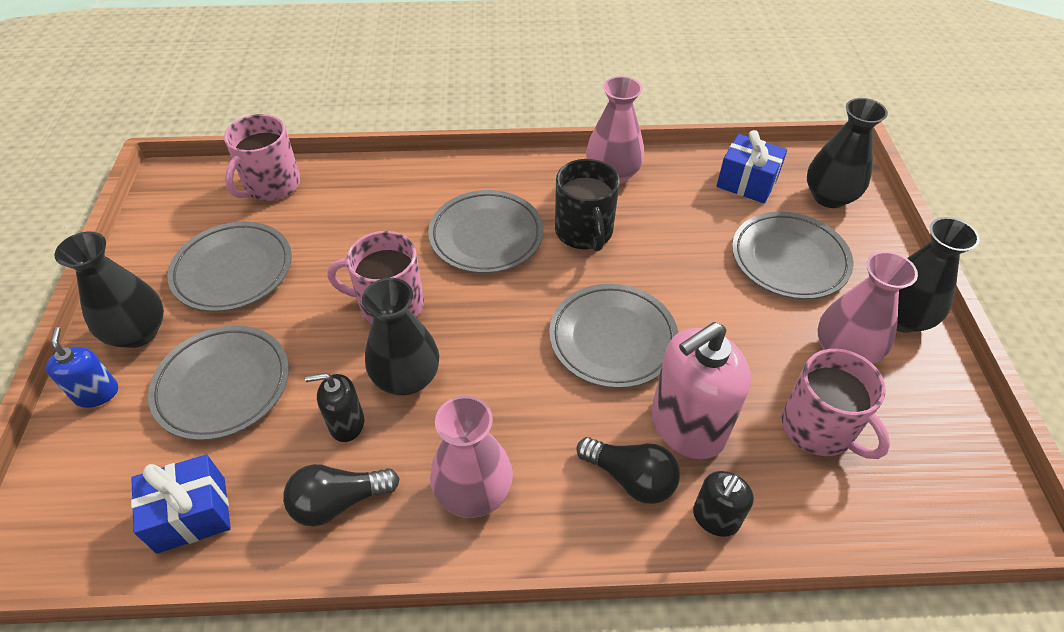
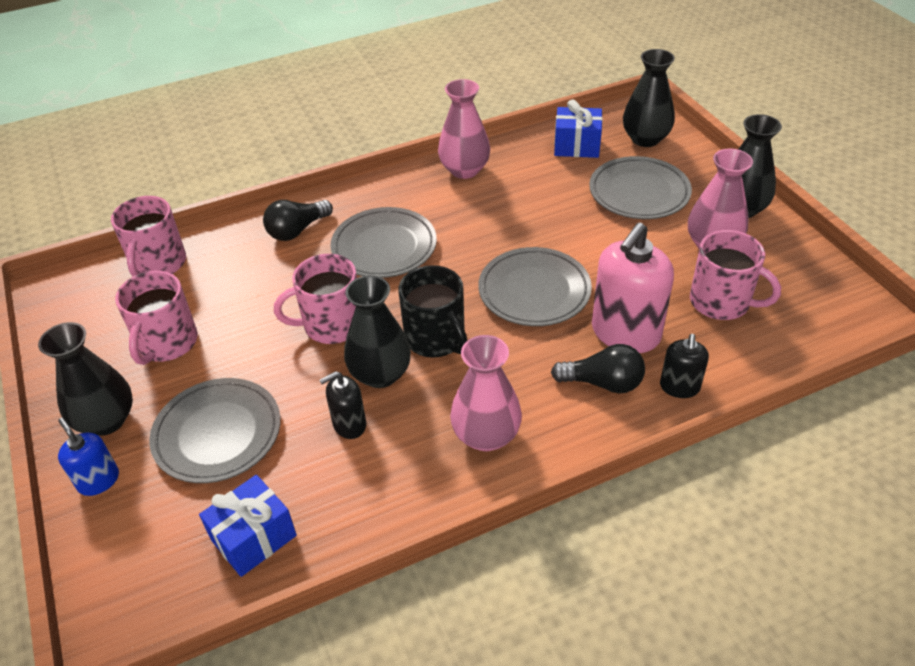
camera: 20 degrees left, 5 degrees down
(233, 271) = (167, 343): grey plate -> pink mug
(338, 502) = (378, 482): black light bulb -> black light bulb (297, 230)
(584, 232) = (466, 220): black mug -> black mug (436, 338)

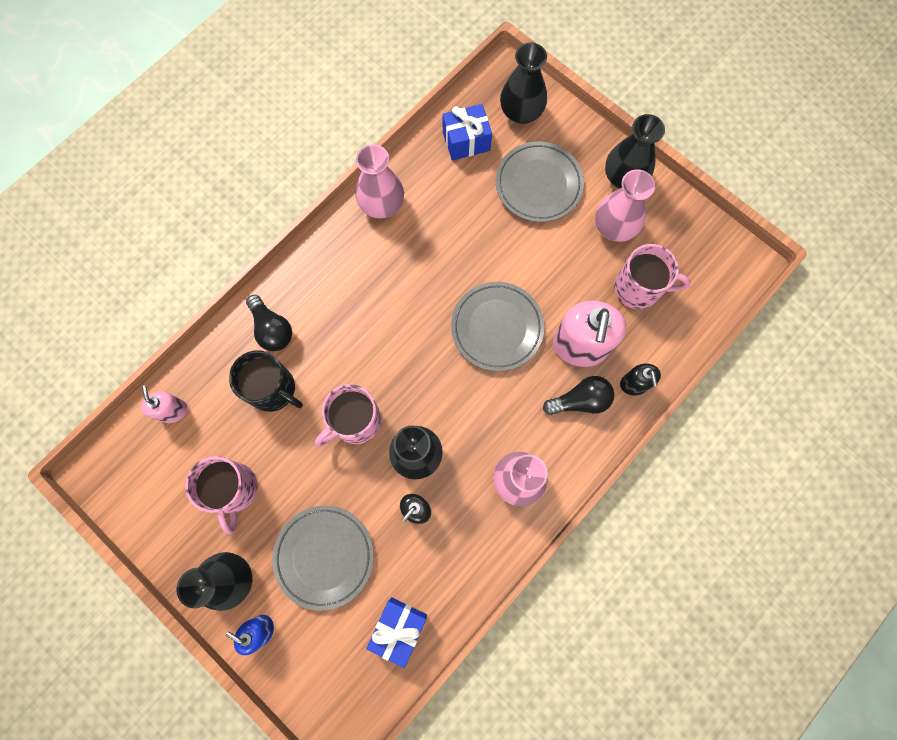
camera: 25 degrees left, 30 degrees up
(158, 264) = (173, 411): pink mug -> pink soap dispenser
(297, 230) = (272, 329): black light bulb -> black light bulb turned 60 degrees counterclockwise
(384, 247) = (356, 322): grey plate -> none
(436, 338) = (442, 404): black mug -> black mug (273, 389)

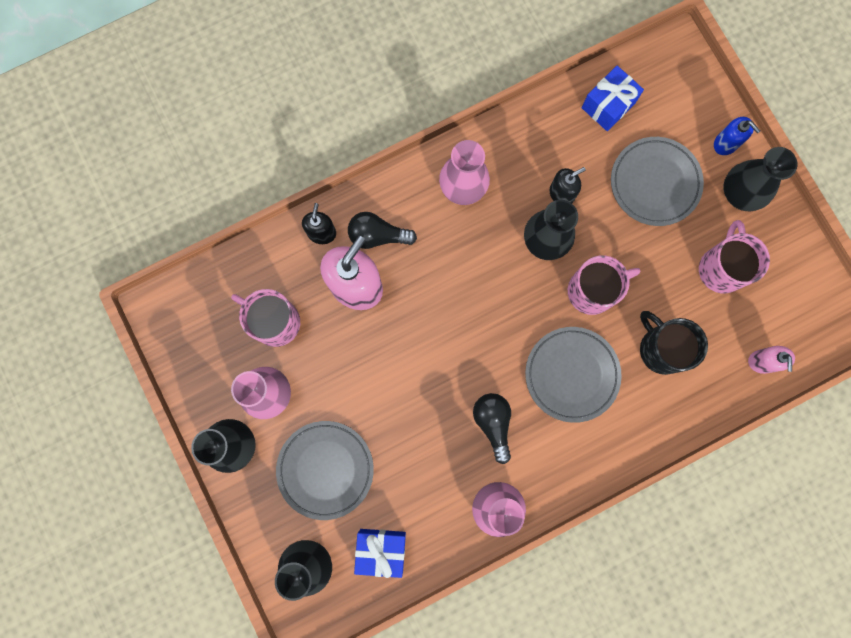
camera: 160 degrees left, 5 degrees up
(272, 329) = (647, 409): black light bulb -> black light bulb (493, 423)
(497, 328) = (428, 332): grey plate -> grey plate (571, 374)

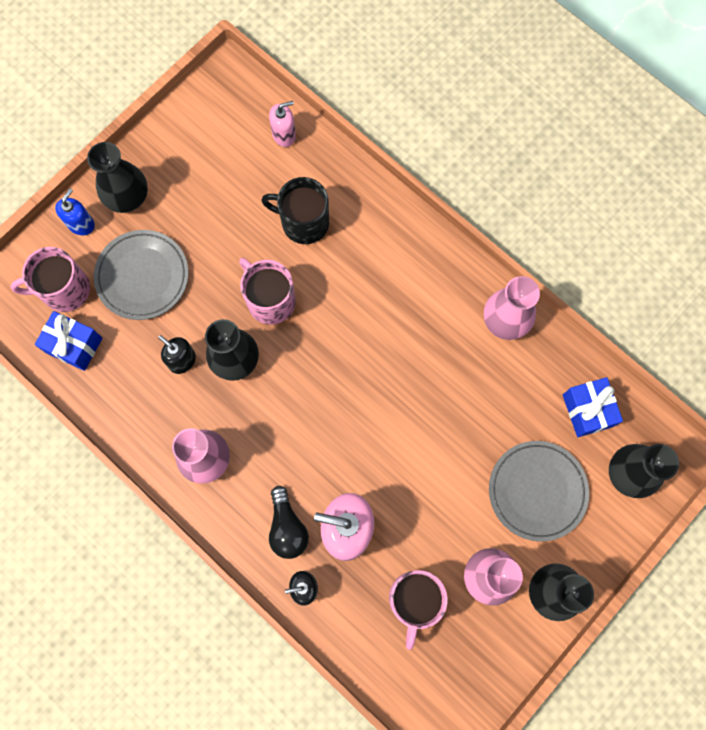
camera: 110 degrees left, 5 degrees down
(493, 423) = (431, 349): black light bulb -> none
(571, 374) = (358, 294): grey plate -> none
(662, 349) = (303, 222): black mug -> black mug turned 75 degrees clockwise
(721, 268) = (208, 193): pink mug -> pink mug (64, 290)

